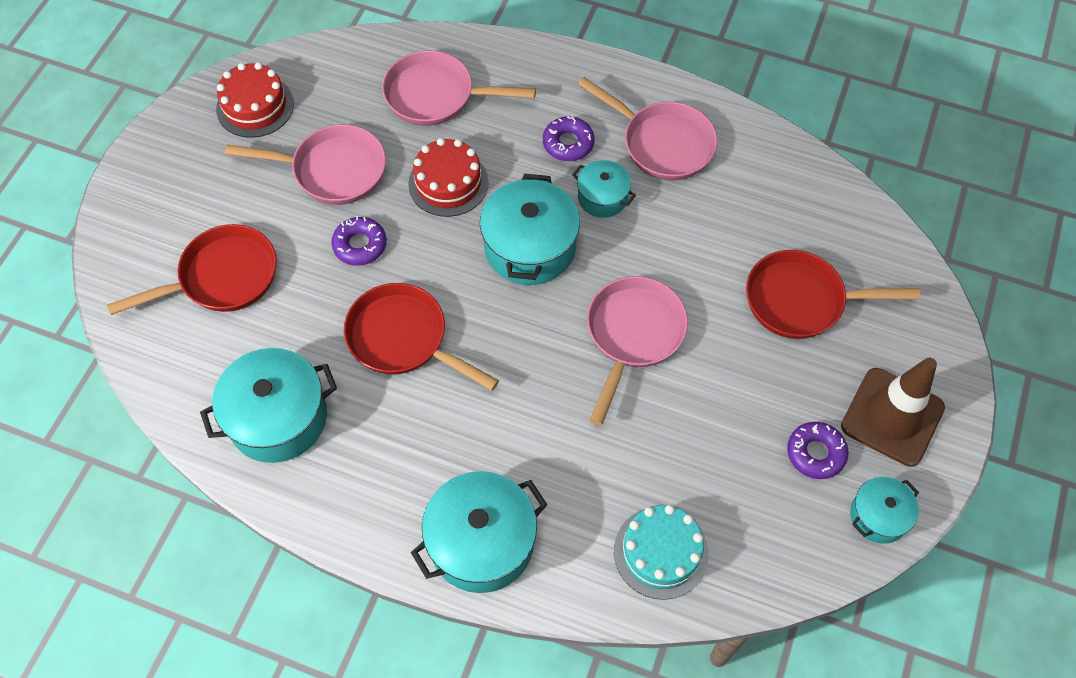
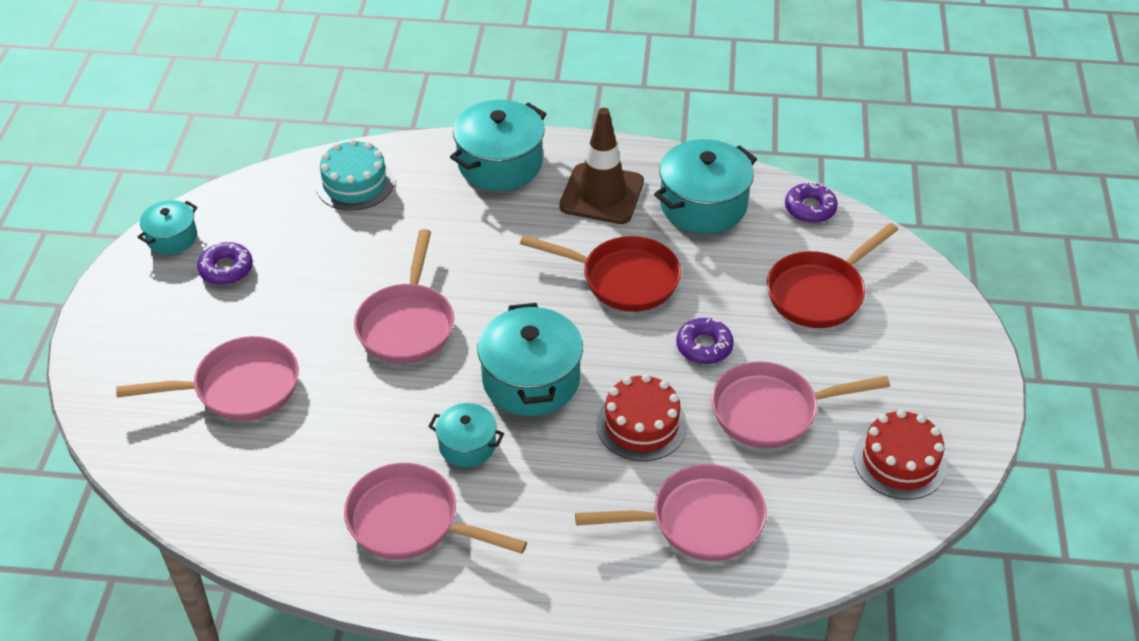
camera: 165 degrees right, 15 degrees down
(568, 143) = (522, 497): purple donut -> purple donut (810, 208)
(802, 300) = (239, 388): red pan -> pink pan
(892, 417) = (153, 308): brown traffic cone -> brown traffic cone (602, 194)

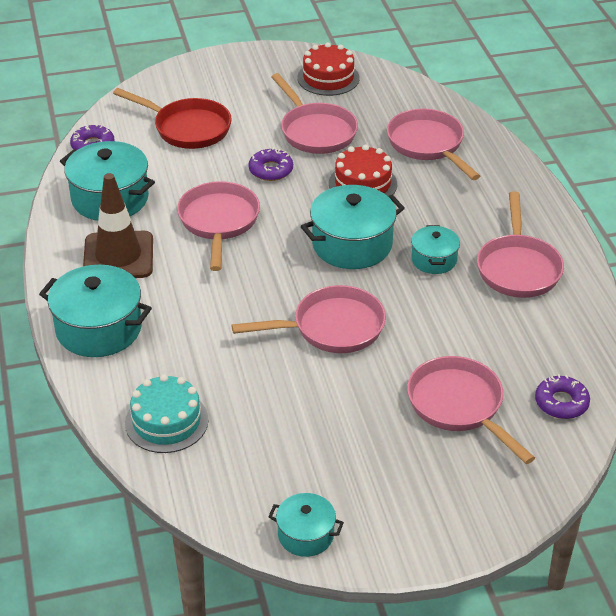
camera: 110 degrees left, 5 degrees down
(226, 269) = (327, 473): purple donut -> purple donut (561, 403)
(623, 279) = (219, 222): red pan -> pink pan

